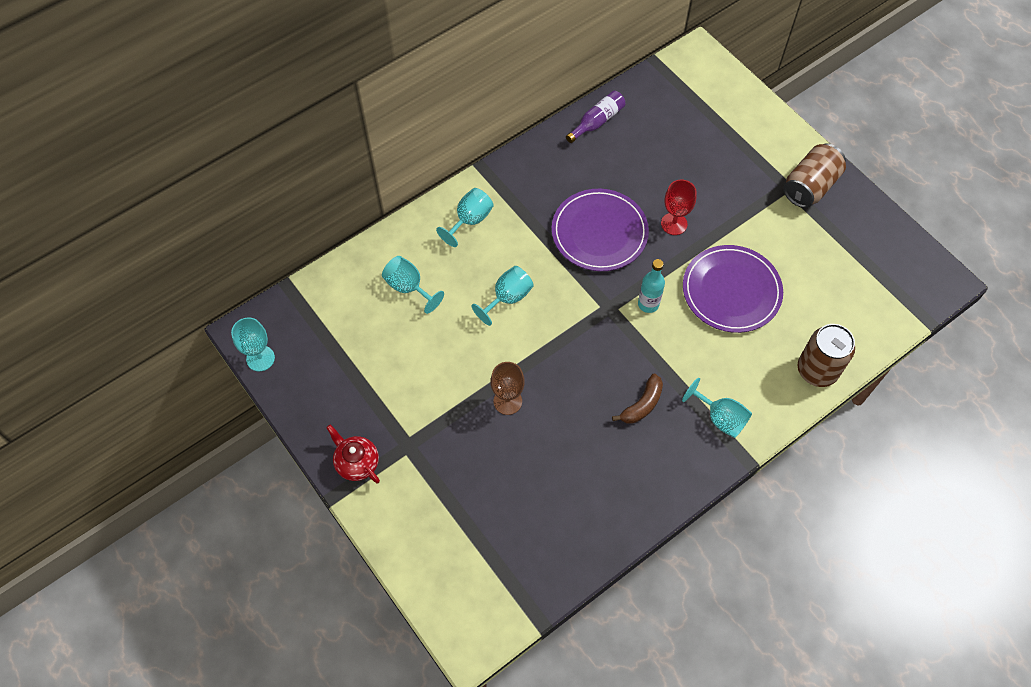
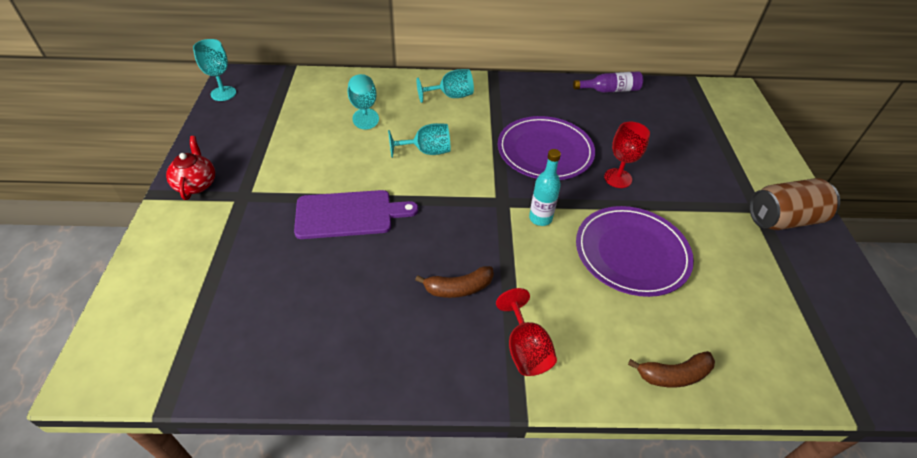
camera: 35 degrees right, 15 degrees down
(507, 401) = (349, 214): brown goblet -> purple cutting board
(720, 418) = (525, 349): turquoise goblet -> red goblet
(817, 370) = (673, 375): brown can -> brown banana

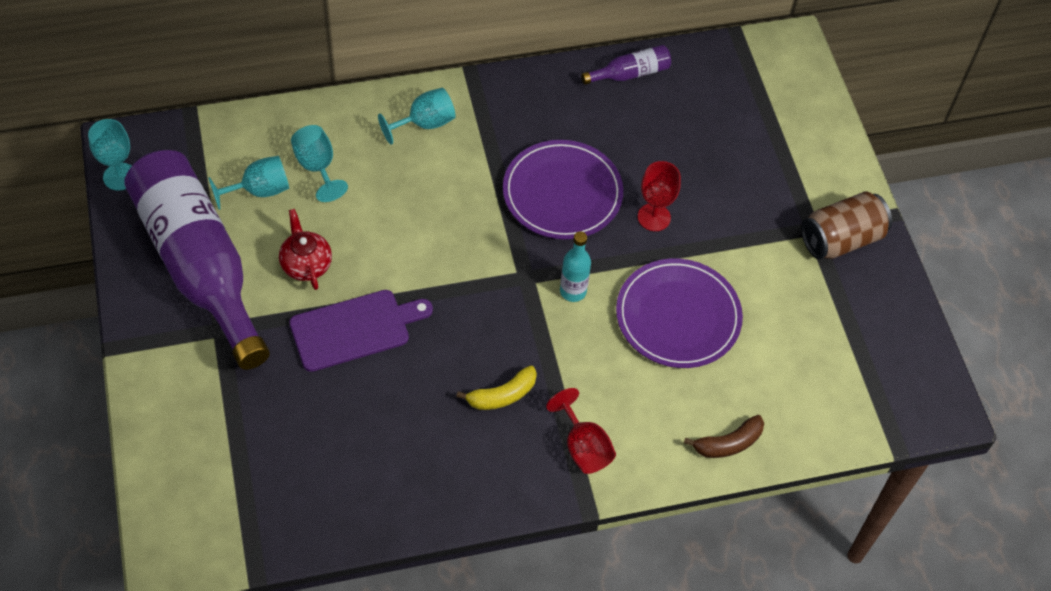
camera: 15 degrees left, 10 degrees up
(196, 184) = (157, 324): red teapot -> red teapot (306, 264)
(249, 152) = (199, 265): none -> purple bottle
(426, 151) = (418, 221): turquoise goblet -> turquoise goblet (259, 191)
(458, 288) = (502, 395): brown banana -> yellow banana

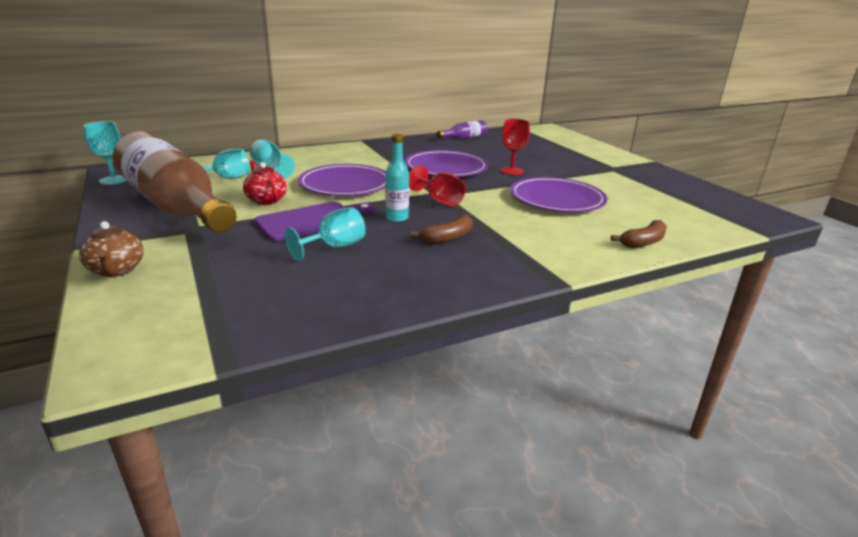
camera: 10 degrees left, 30 degrees down
(152, 407) = (116, 270): none -> brown teapot
(199, 265) = (175, 206): purple bottle -> brown bottle
(411, 231) = (345, 184): none -> purple plate
(424, 124) = (343, 154): turquoise goblet -> turquoise goblet (334, 247)
(502, 395) = (447, 237): yellow banana -> brown banana
(573, 291) = (475, 196): turquoise bottle -> turquoise bottle (397, 218)
(583, 447) = (531, 254): red goblet -> red goblet (439, 201)
(841, 239) = (634, 170): brown can -> none

